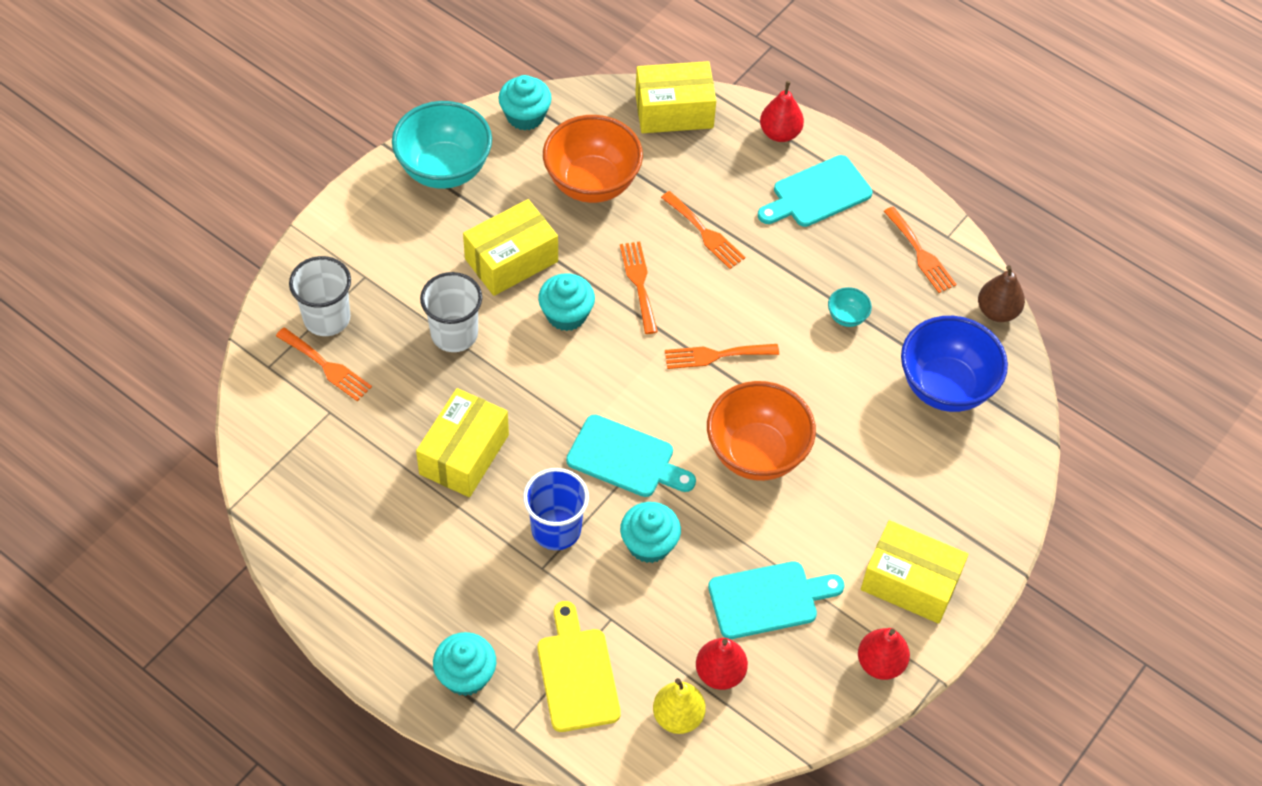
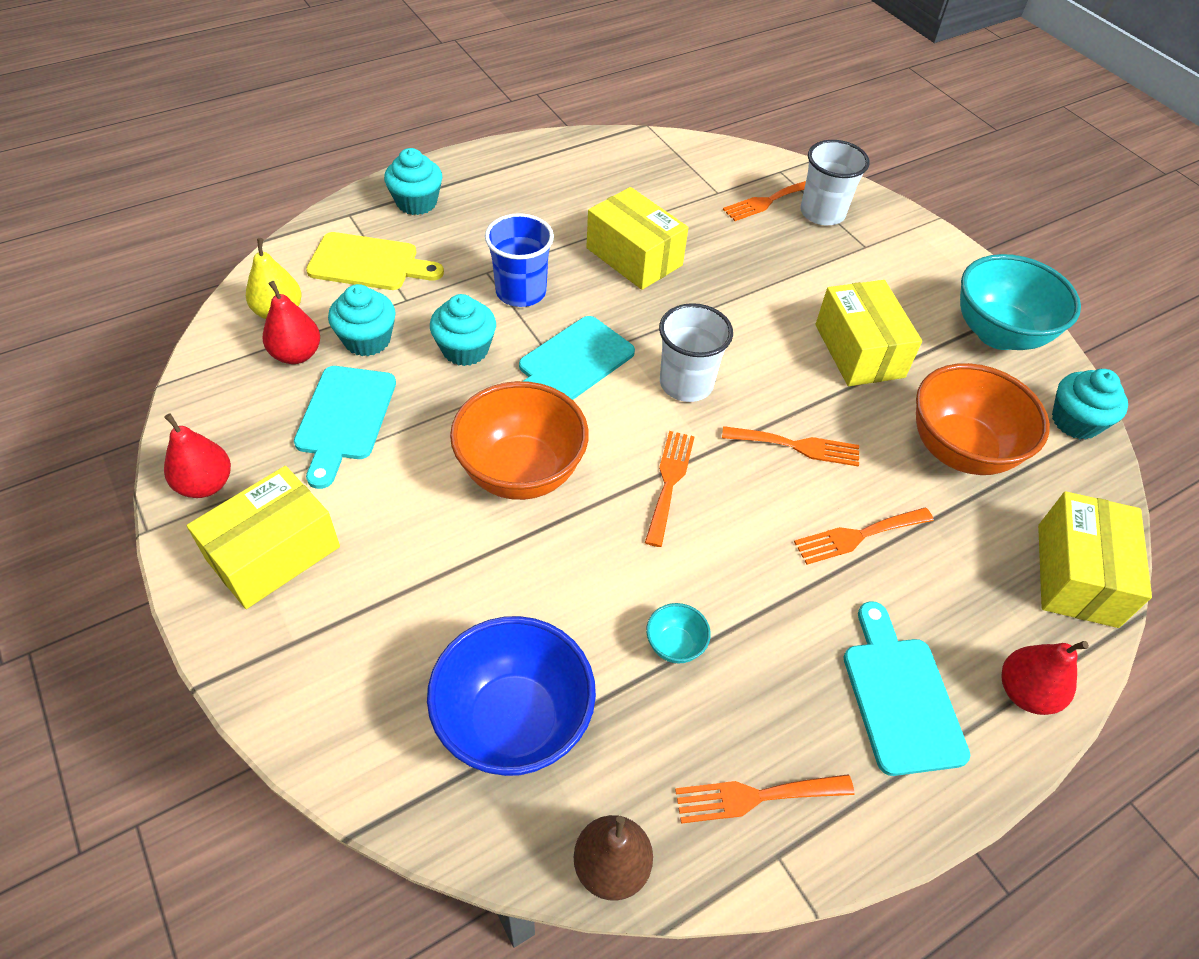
camera: 110 degrees right, 5 degrees down
(454, 334) = (776, 286): white cup -> white cup (686, 383)
(566, 314) = (772, 372): turquoise cupcake -> turquoise cupcake (367, 340)

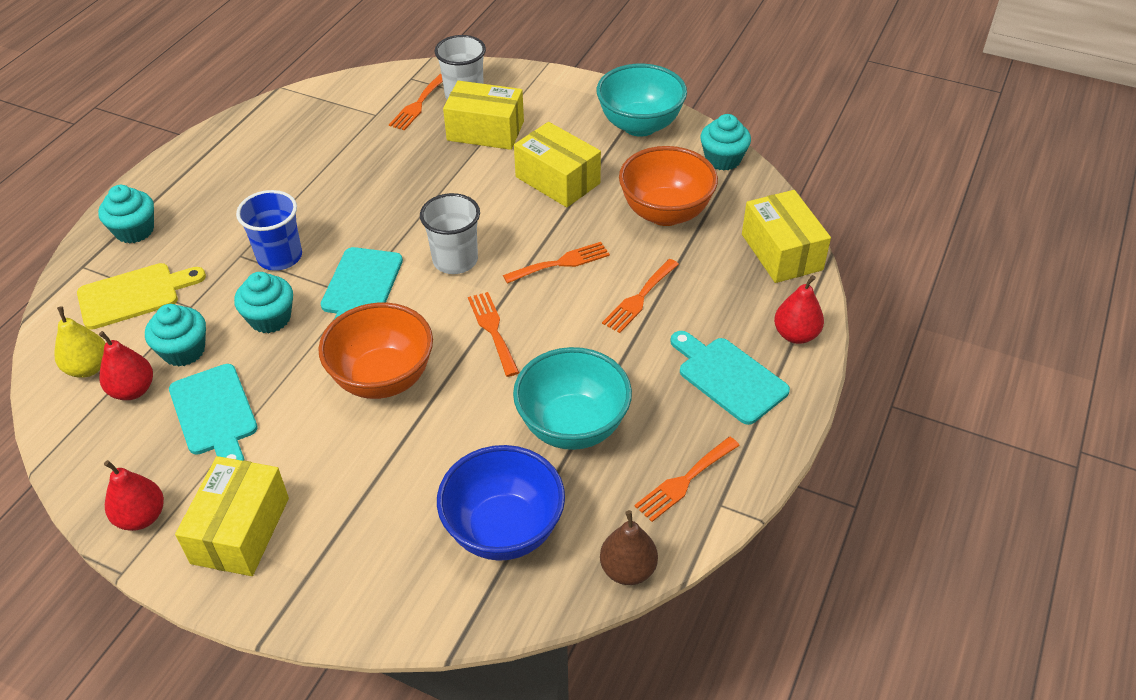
camera: 30 degrees left, 5 degrees down
(634, 257) = (348, 190): yellow box -> yellow box (485, 131)
(675, 645) = (572, 426): turquoise bowl -> turquoise bowl, size x2.35

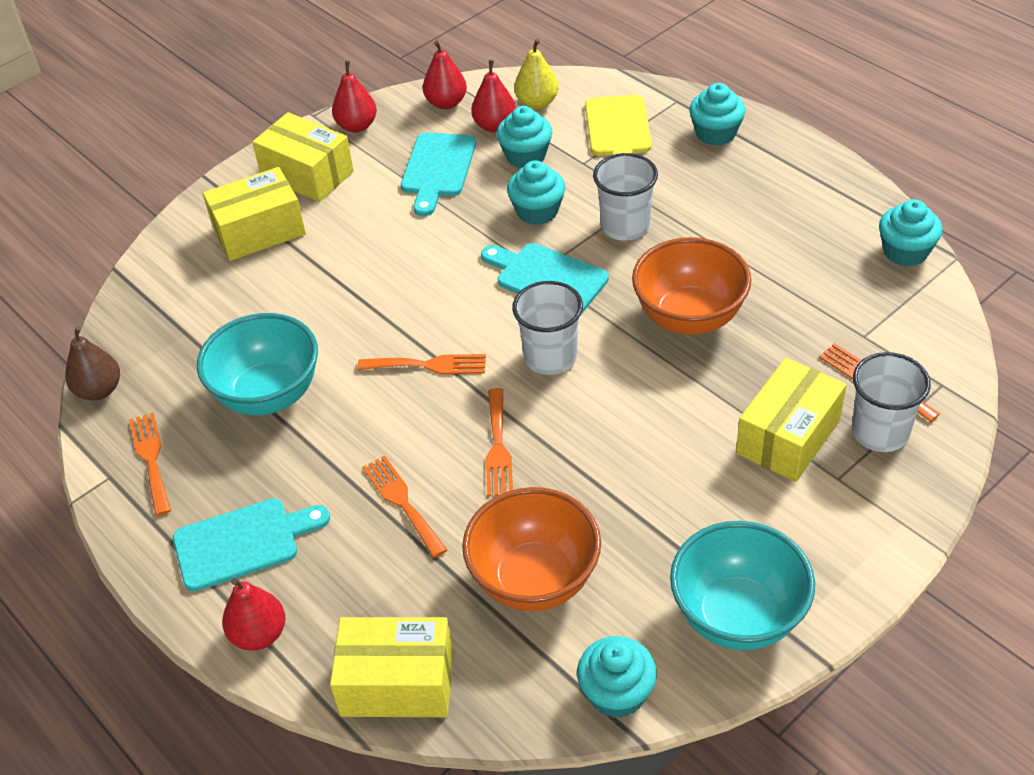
camera: 115 degrees right, 0 degrees up
(91, 446) = (446, 103): none -> red pear
(215, 414) = (438, 169): turquoise cutting board -> turquoise cutting board turned 75 degrees counterclockwise
(278, 109) = (905, 252): none -> turquoise cupcake
(280, 257) = (625, 226): blue cup -> white cup
(383, 379) = (413, 275): orange bowl -> orange bowl (689, 317)
(504, 530) = (195, 321): blue bowl -> none
(557, 180) = (651, 485): yellow box -> yellow box (259, 231)

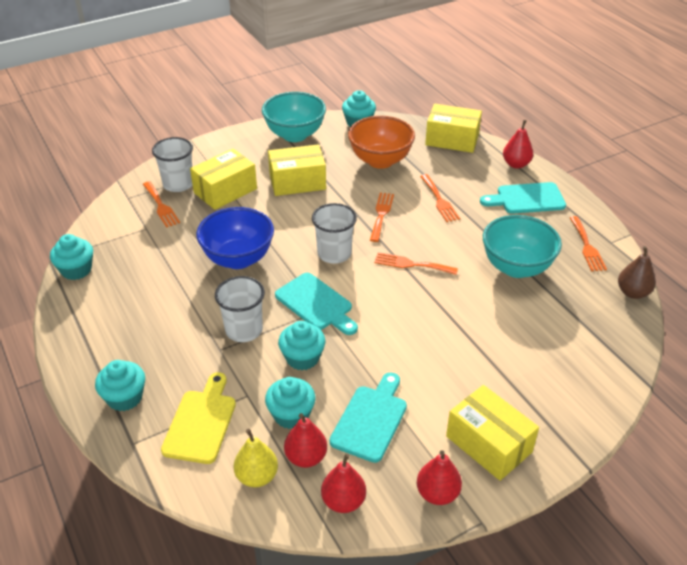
camera: 170 degrees left, 5 degrees down
(259, 231) = (530, 393): yellow box -> yellow box (297, 182)
(689, 317) = (238, 259): orange bowl -> blue bowl

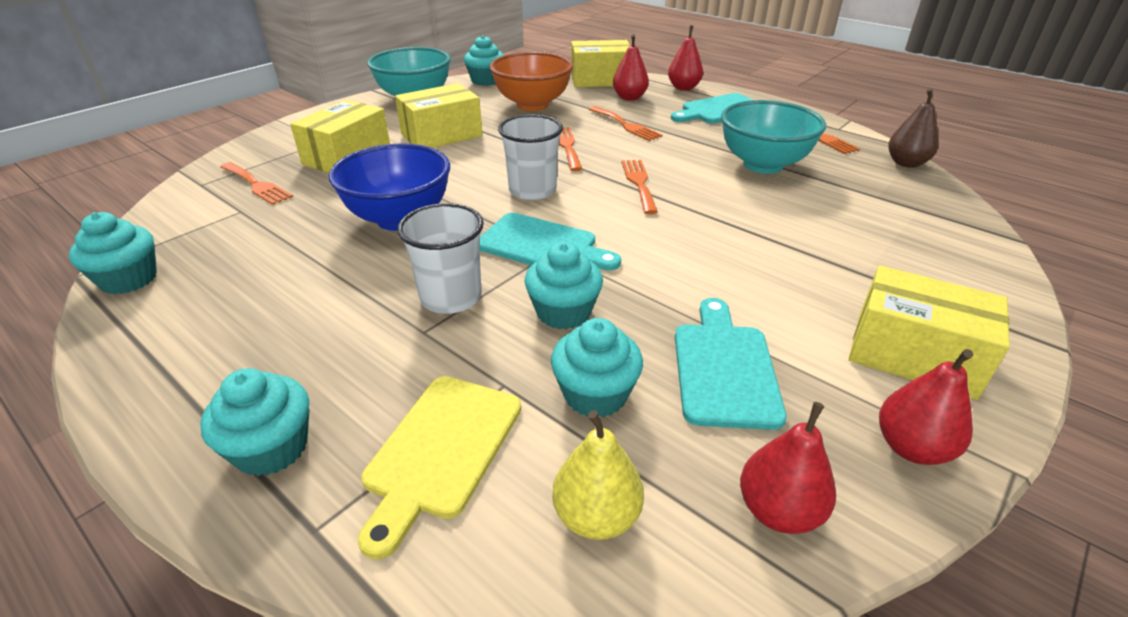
camera: 20 degrees left, 5 degrees down
(178, 184) = (275, 160): white cup -> none
(201, 422) = (441, 450): yellow cutting board -> yellow cutting board turned 150 degrees counterclockwise
(306, 457) = (663, 454): red pear -> red pear (629, 98)
(411, 264) = (639, 183): orange fork -> orange fork turned 90 degrees clockwise

